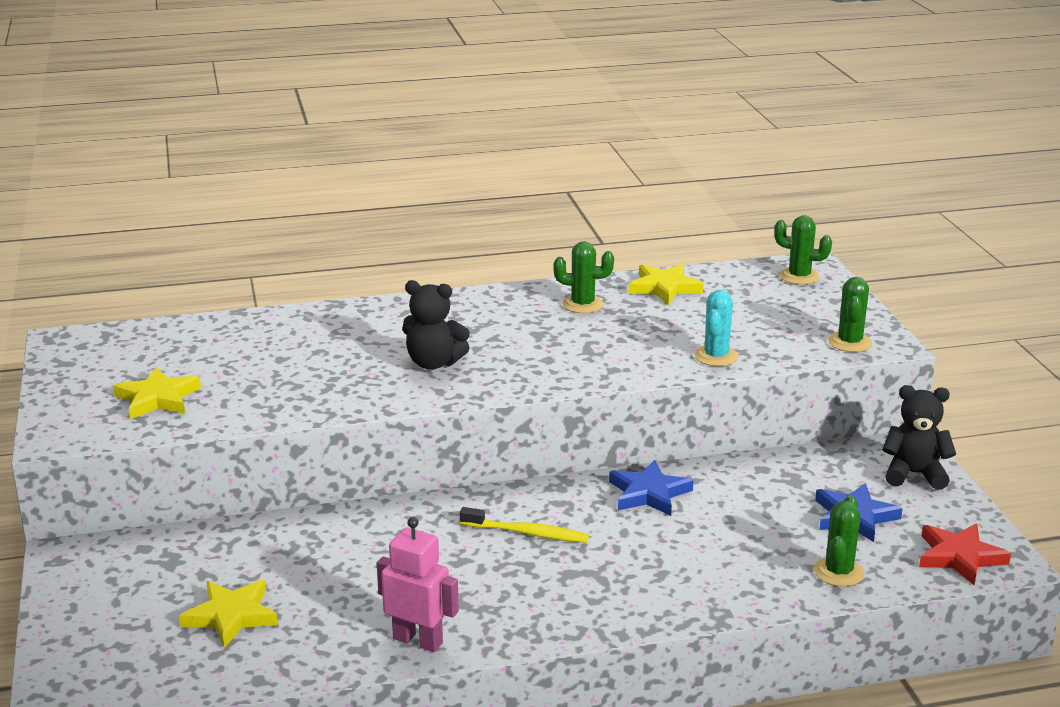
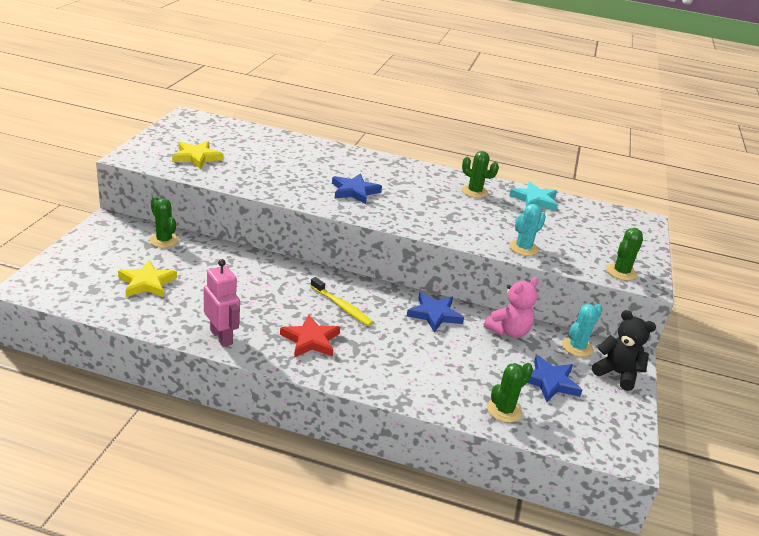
camera: 25 degrees right, 5 degrees up
(434, 363) = (354, 191): black teddy bear -> blue star
(664, 288) = (534, 200): yellow star -> turquoise star
(753, 476) = (508, 331): none -> pink teddy bear
(799, 276) = (629, 223): green cactus -> green cactus (164, 240)
(844, 462) = (577, 347): none -> turquoise cactus
(959, 557) = (596, 438): red star -> red star (311, 340)

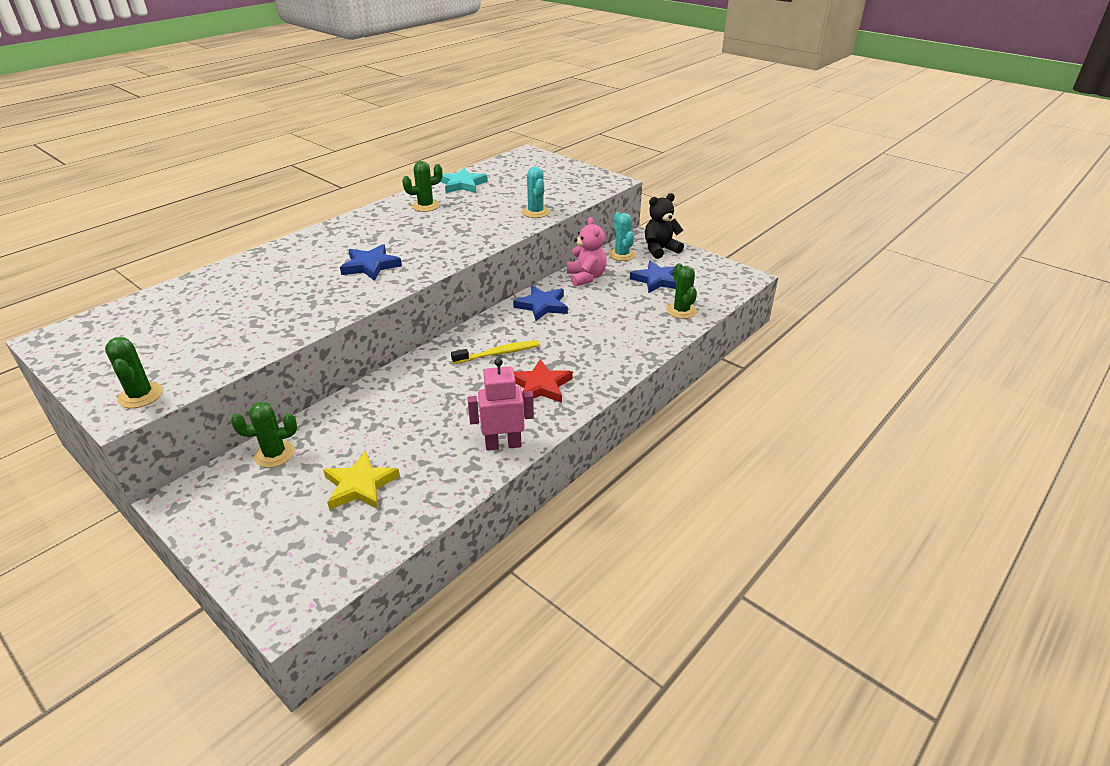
camera: 60 degrees left, 5 degrees up
(196, 157) = (185, 353): yellow star -> none
(621, 272) = (594, 185): green cactus -> green cactus (140, 395)

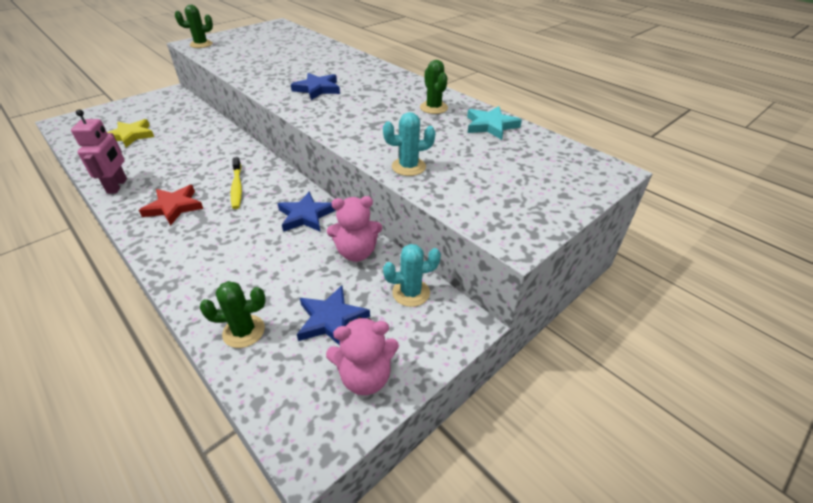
camera: 95 degrees right, 5 degrees up
(274, 454) = (185, 110): green cactus -> none
(660, 250) = (422, 340): black teddy bear -> none
(695, 265) = (365, 376): none -> pink teddy bear

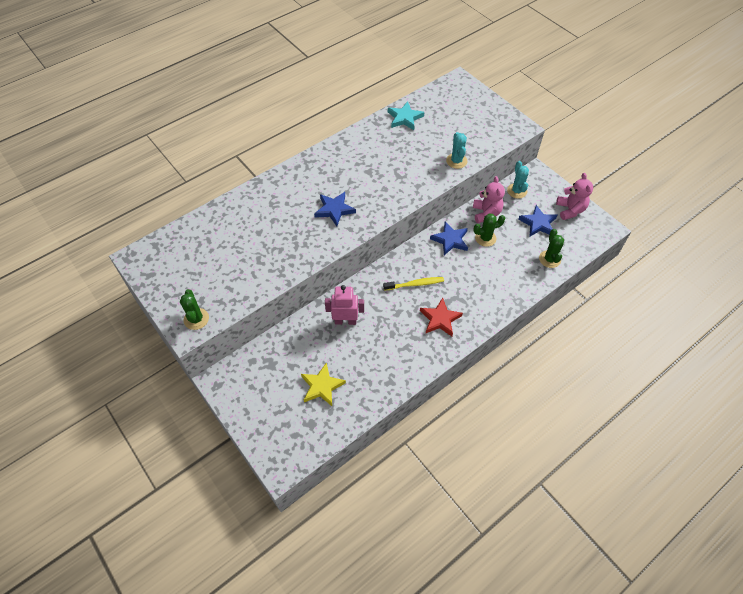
camera: 85 degrees left, 15 degrees up
(117, 186) = (410, 367): pink robot -> pink robot (345, 321)
(433, 108) = (375, 143): green cactus -> green cactus (485, 238)

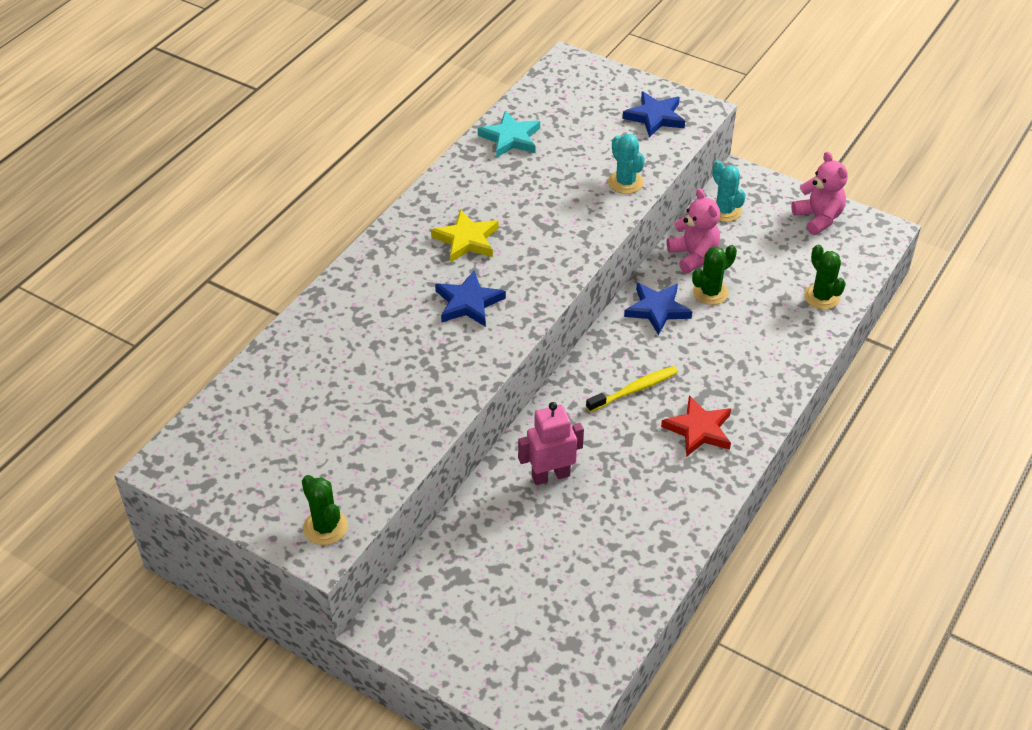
camera: 20 degrees left, 10 degrees down
(322, 386) = (562, 583): yellow star -> yellow star (466, 240)
(538, 223) = (780, 250): blue star -> blue star (655, 117)

